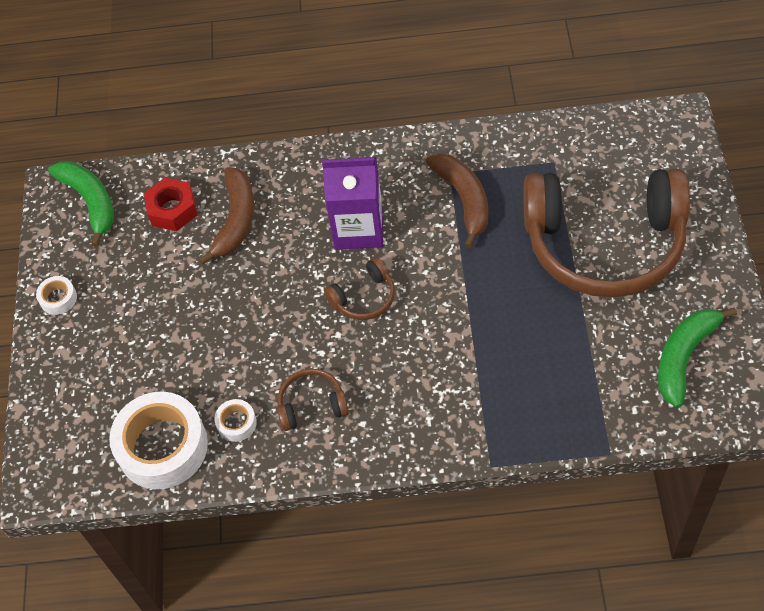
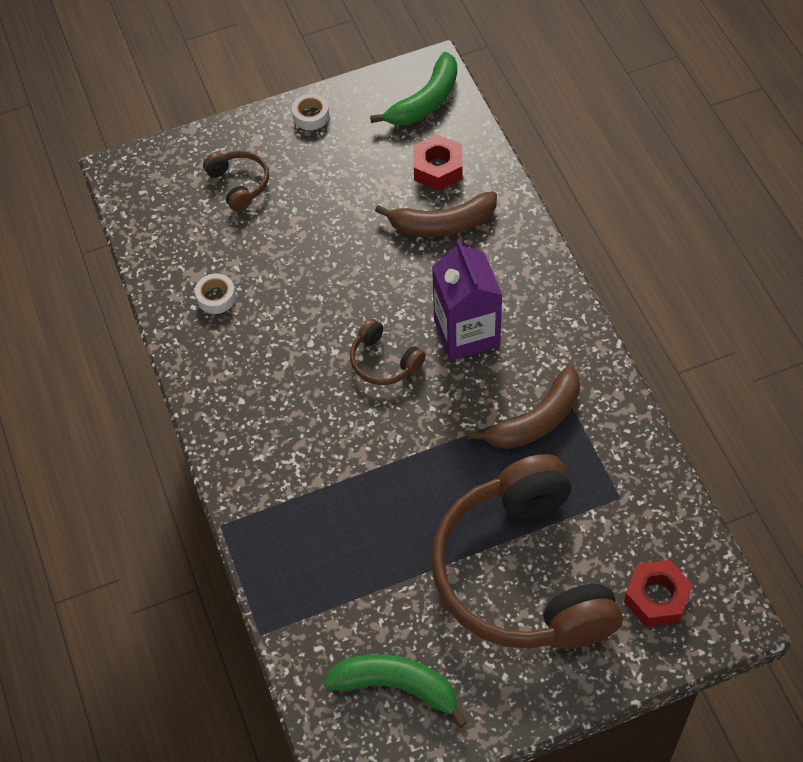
camera: 70 degrees right, 0 degrees up
(162, 447) = (178, 248): white tape -> none
(312, 405) = (250, 352): brown headphones -> brown headphones (239, 184)
(649, 161) = (656, 598): none -> red nut

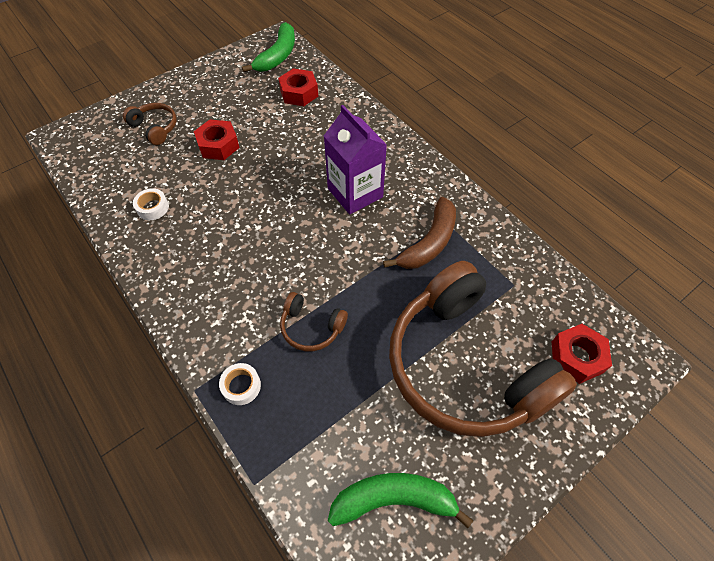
camera: 20 degrees left, 0 degrees up
(311, 116) = (199, 77): white tape -> white tape (241, 386)
(313, 227) = (218, 145): none -> red nut
(384, 361) = (298, 226): brown headphones -> brown headphones (311, 327)
(442, 224) = (313, 126): brown banana -> none

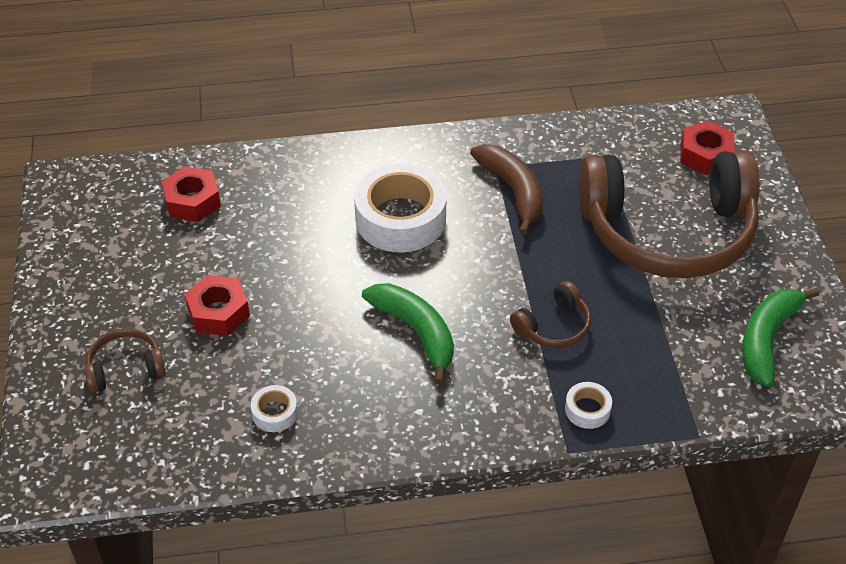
camera: 60 degrees left, 10 degrees down
(277, 56) = (99, 194): green banana -> green banana (416, 332)
(355, 193) = (400, 218): purple carton -> white tape

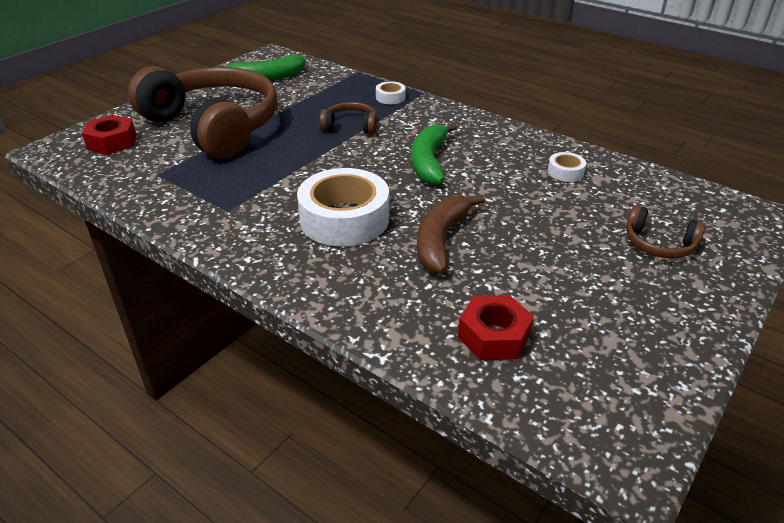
camera: 135 degrees left, 10 degrees down
(218, 312) = (553, 239): red nut -> none
(513, 191) = (247, 190): brown banana -> brown banana (441, 240)

